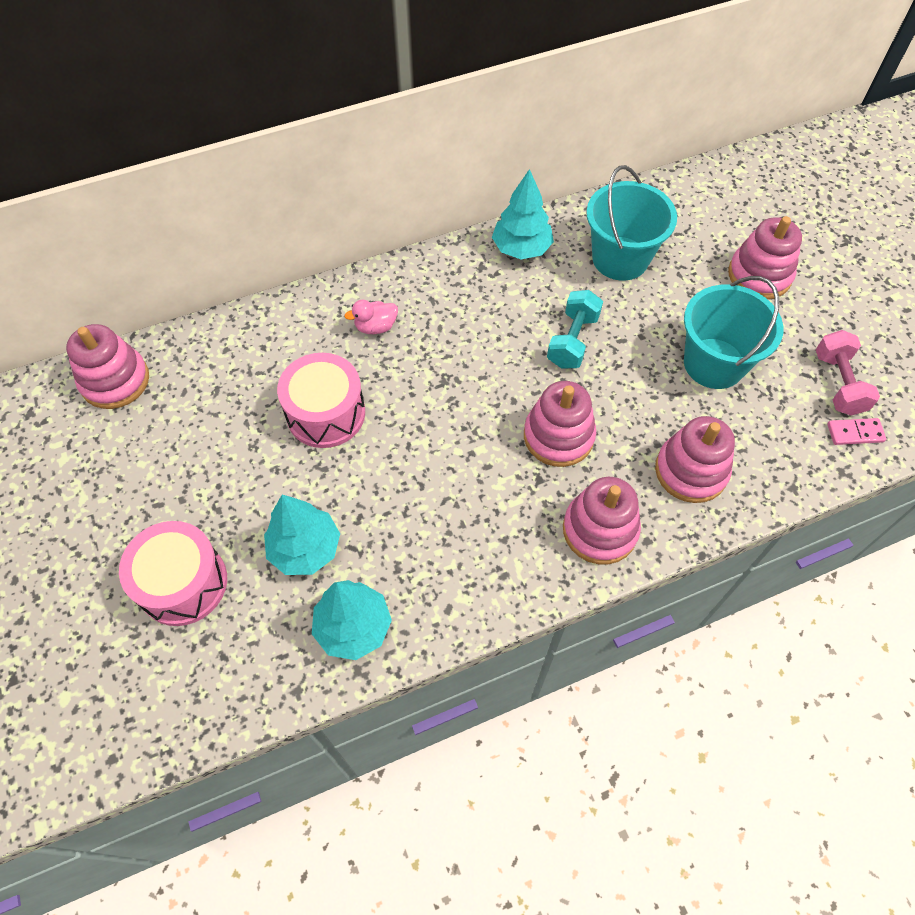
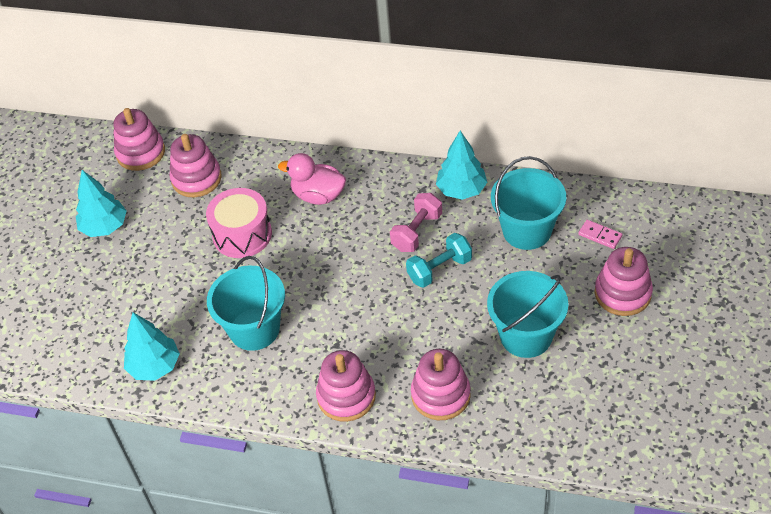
camera: 40 degrees right, 10 degrees down
(183, 583) = (86, 289): pink drum -> none
(305, 549) = (165, 307): turquoise tree -> turquoise tree (105, 227)
(375, 327) = (318, 195): pink duck -> pink duck, size x1.65
(434, 513) = (254, 329): none -> turquoise bucket
(558, 436) = (373, 325): pink stacking toy -> pink stacking toy (196, 179)
(838, 383) = (607, 398): pink dumbbell -> pink dumbbell (417, 232)
(855, 433) = (584, 437): pink domino -> pink domino (600, 235)

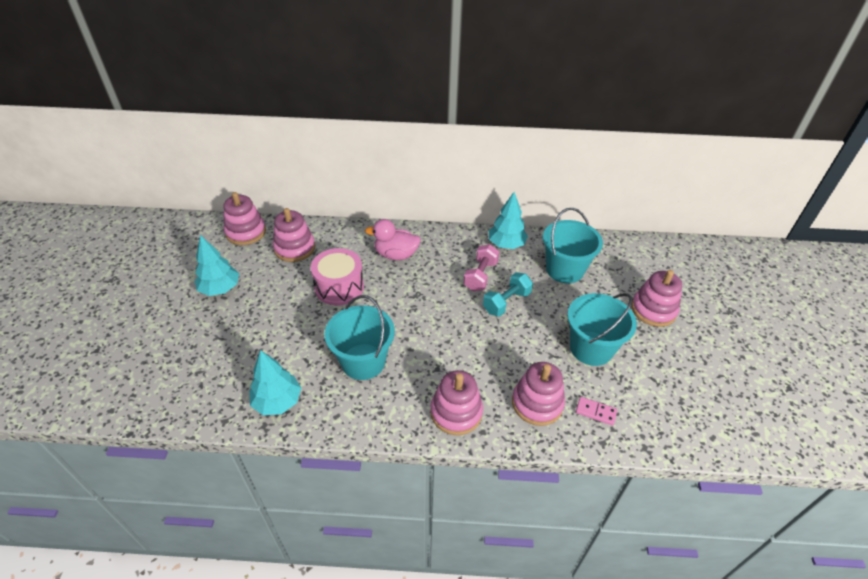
camera: 15 degrees left, 5 degrees down
(600, 235) = (620, 269): pink domino -> pink domino (595, 412)

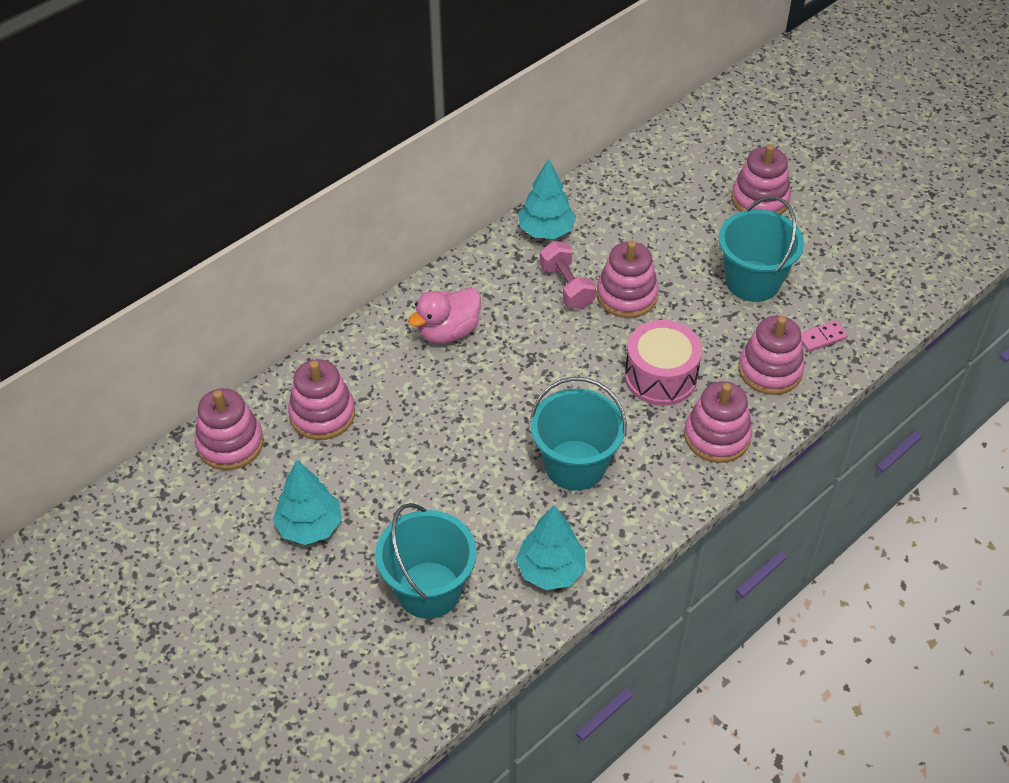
camera: 45 degrees left, 5 degrees up
(339, 287) = (440, 415): pink drum -> pink drum (660, 377)
(506, 302) = (626, 295): turquoise dumbbell -> pink stacking toy
(564, 269) = (636, 216): turquoise bucket -> turquoise bucket (428, 590)

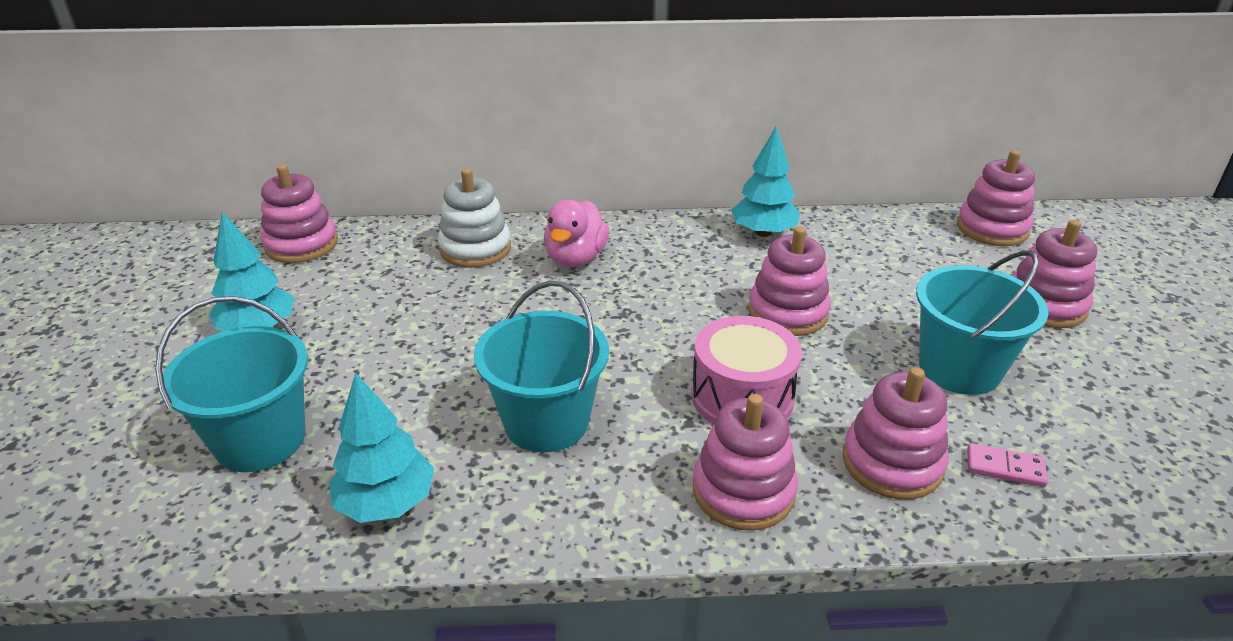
camera: 40 degrees right, 15 degrees down
(322, 414) = (393, 261): pink stacking toy -> pink stacking toy (992, 229)
(367, 366) = (475, 249): none -> white stacking toy
(448, 331) = (575, 258): pink duck -> pink duck turned 75 degrees counterclockwise
(566, 287) = (731, 278): pink dumbbell -> none

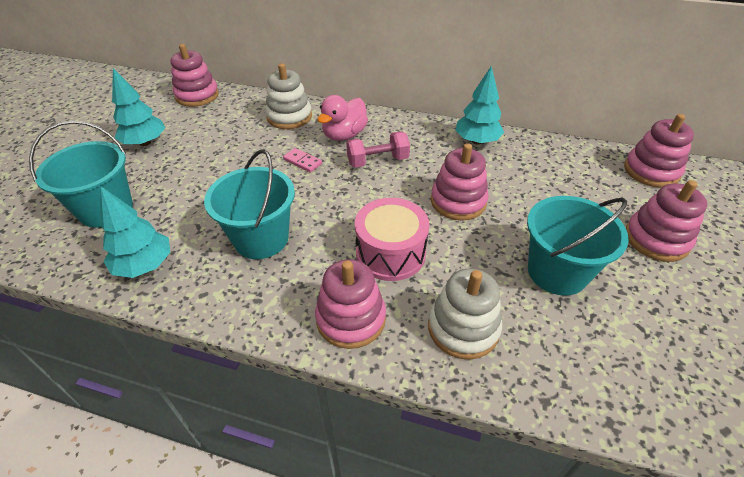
camera: 20 degrees right, 10 degrees up
(646, 284) = (378, 161): none -> pink dumbbell
(892, 463) = (463, 328): pink stacking toy -> white stacking toy
(1005, 468) = (544, 356): pink domino -> pink domino (302, 162)

